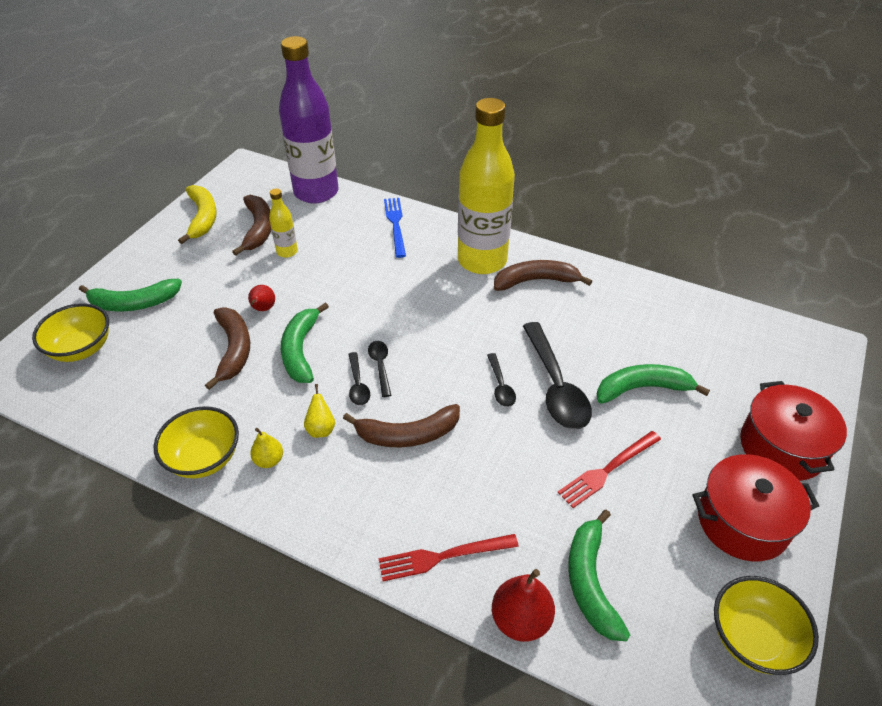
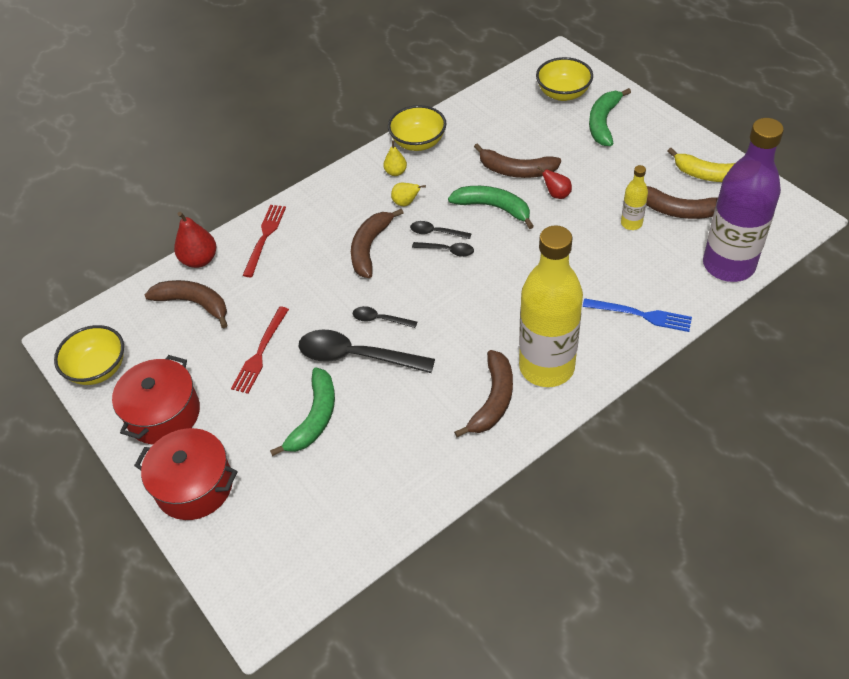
camera: 120 degrees right, 5 degrees up
(590, 582) = (193, 303): green banana -> brown banana
(607, 470) = (260, 353): red fork -> red fork turned 150 degrees counterclockwise

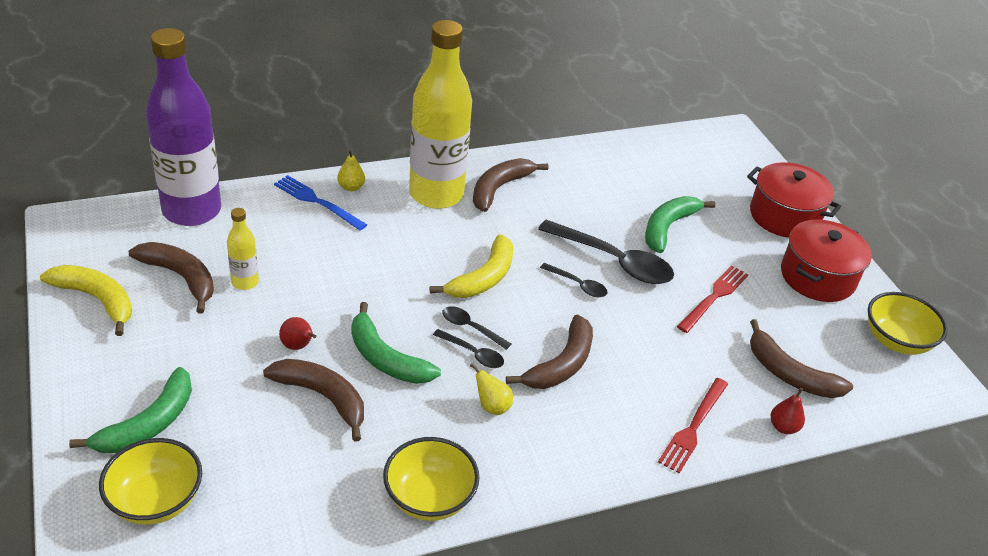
camera: 170 degrees left, 10 degrees down
(199, 260) = (783, 427): red pear -> red pear, size x0.60
(396, 172) = (485, 459): yellow pear -> yellow pear (351, 187)
(459, 296) = (483, 278): none -> yellow banana

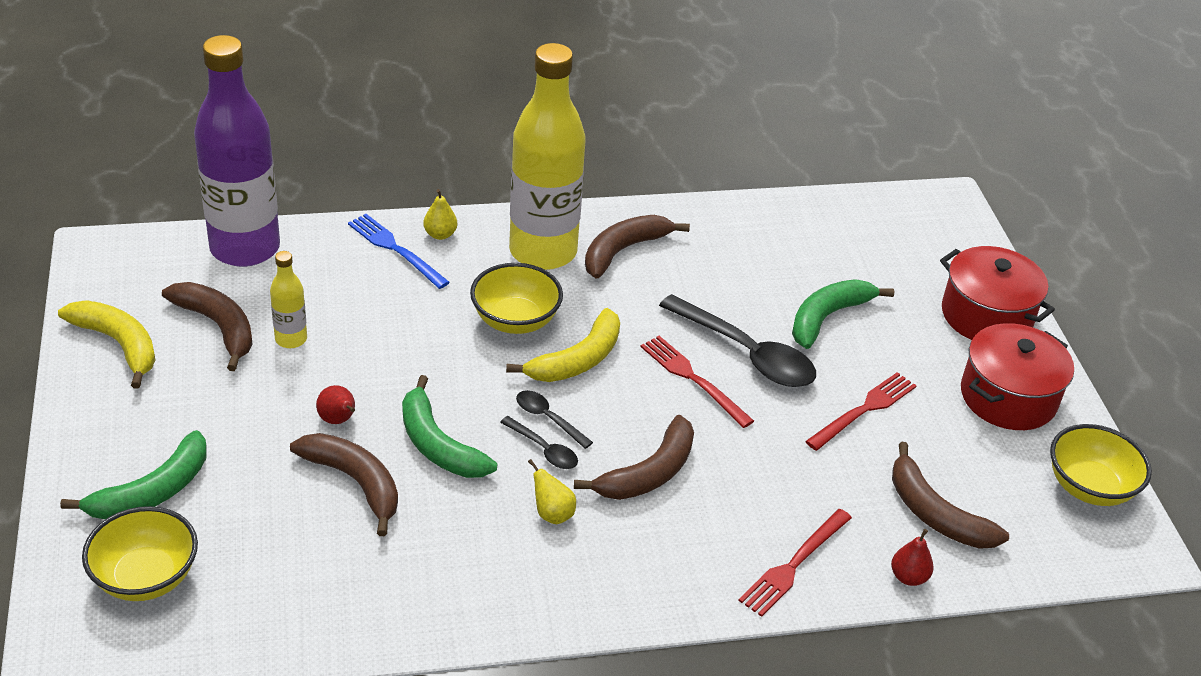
camera: 10 degrees right, 0 degrees up
(429, 498) = (454, 610): yellow bowl -> yellow bowl (515, 320)
(577, 285) = (693, 379): black spoon -> red fork

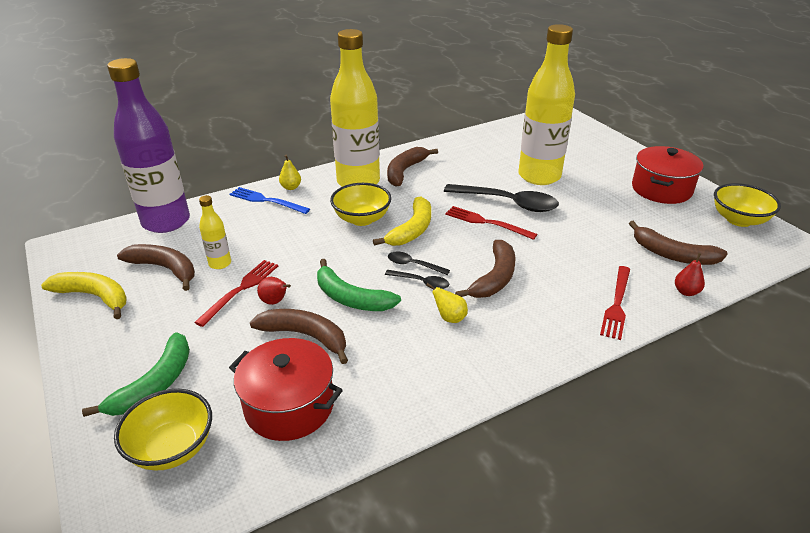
camera: 15 degrees left, 5 degrees down
(827, 318) = (539, 176): green banana -> yellow bottle
(864, 410) = (592, 214): red fork -> red fork (240, 290)
(986, 316) = (619, 156): red pot -> red pot (289, 406)

